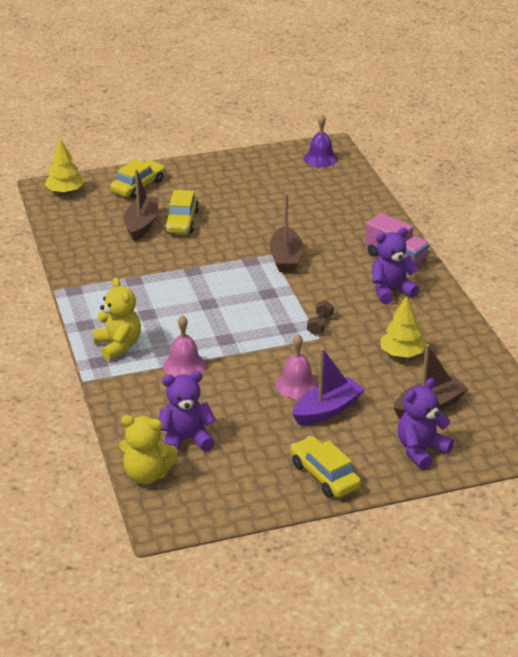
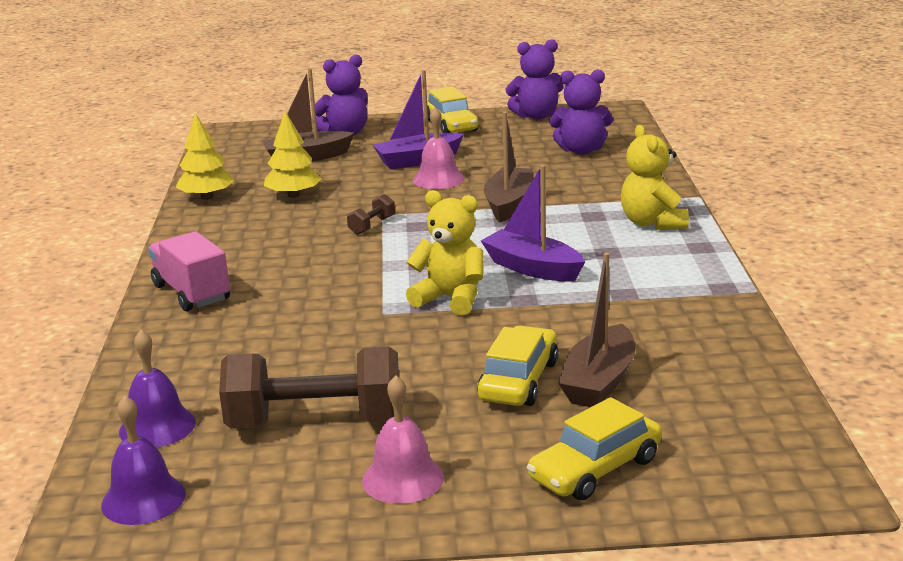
camera: 165 degrees left, 10 degrees down
(65, 191) = (769, 474): yellow tree -> yellow tree (207, 197)
(147, 475) = (626, 133): yellow teddy bear -> yellow teddy bear (450, 299)
(184, 365) = (568, 201): pink bell -> pink bell (403, 479)
(194, 295) = (532, 268): none -> purple boat
(270, 193) = (315, 422): none -> brown dumbbell
(285, 258) = (364, 305): brown boat -> brown boat (509, 204)
(342, 185) = (157, 426): none -> purple bell
(391, 291) = (243, 253): purple teddy bear -> purple teddy bear (536, 116)

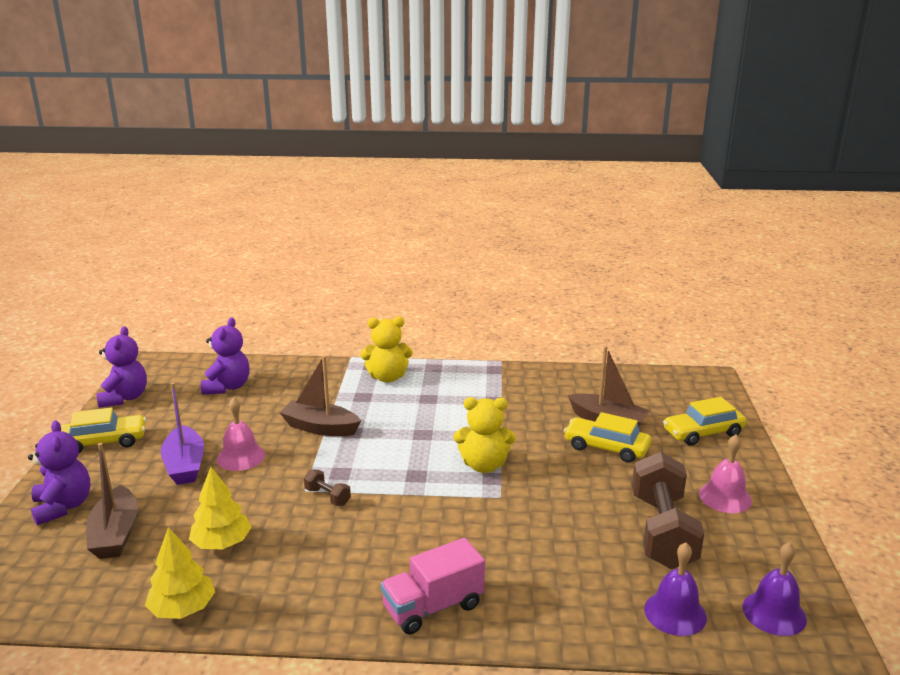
camera: 85 degrees left, 0 degrees up
(450, 299) = (484, 465): yellow teddy bear -> yellow teddy bear turned 120 degrees counterclockwise
(532, 268) = (443, 428): purple boat -> none
(595, 469) = (703, 433): yellow car -> yellow car turned 105 degrees clockwise

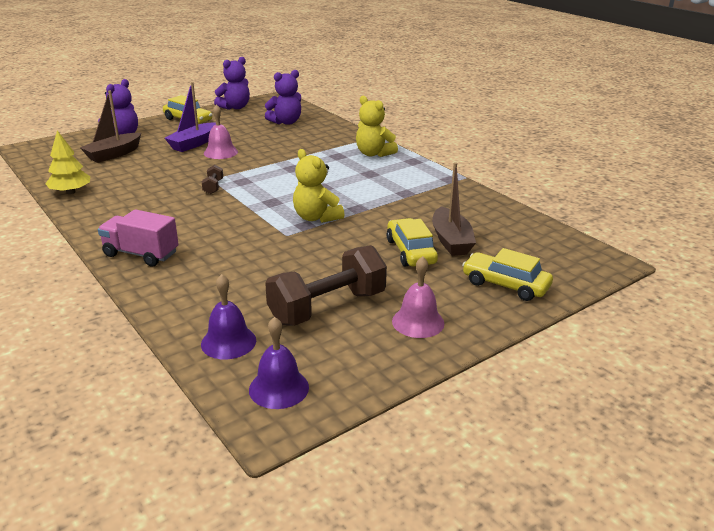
camera: 50 degrees right, 5 degrees up
(222, 543) = (135, 179): yellow tree -> none
(320, 428) = (282, 158): brown boat -> none

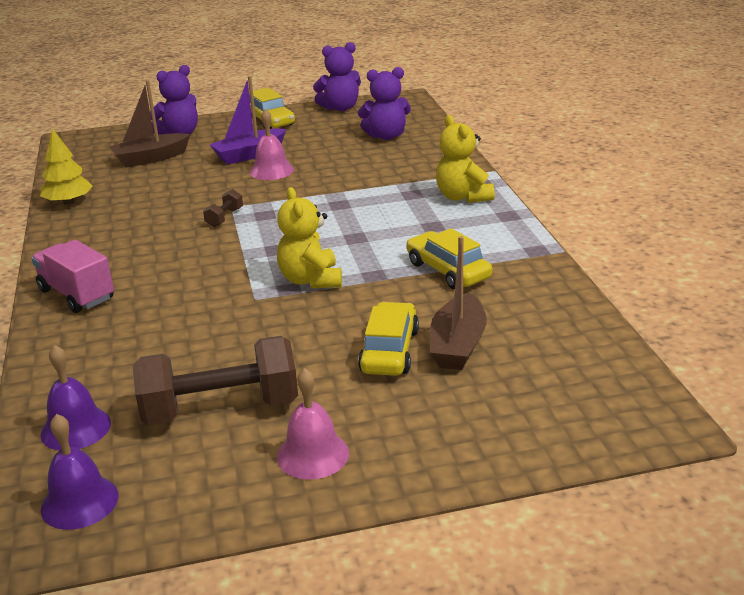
camera: 25 degrees right, 0 degrees up
(505, 285) = (476, 427): yellow car -> yellow car (448, 270)

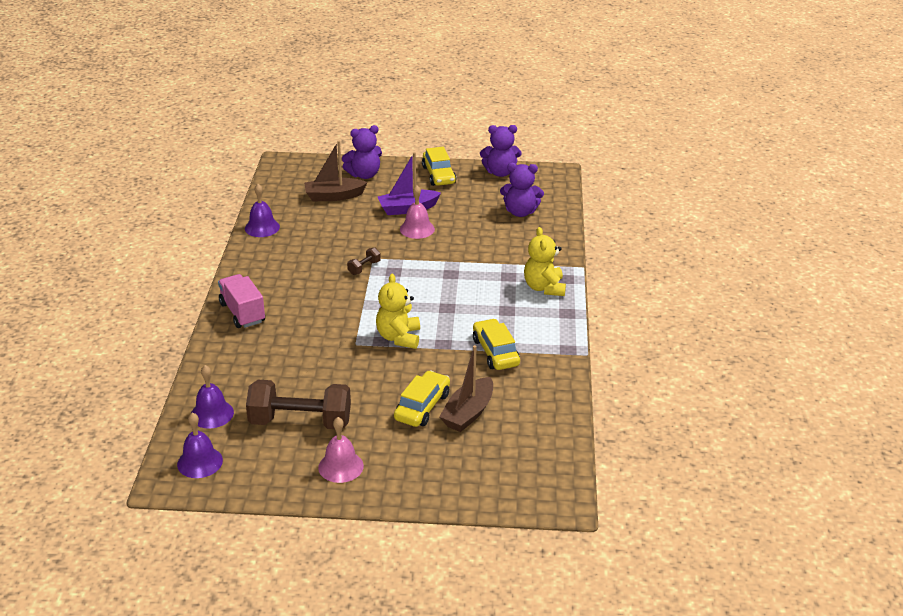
camera: 15 degrees right, 5 degrees up
(69, 202) = (262, 227): yellow tree -> purple bell

